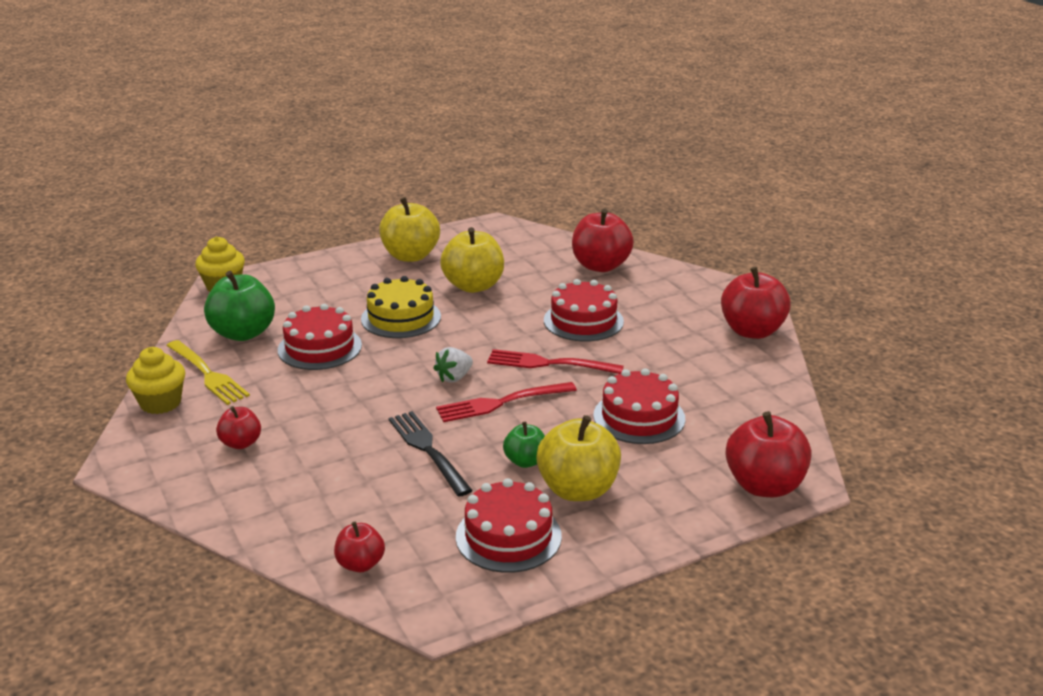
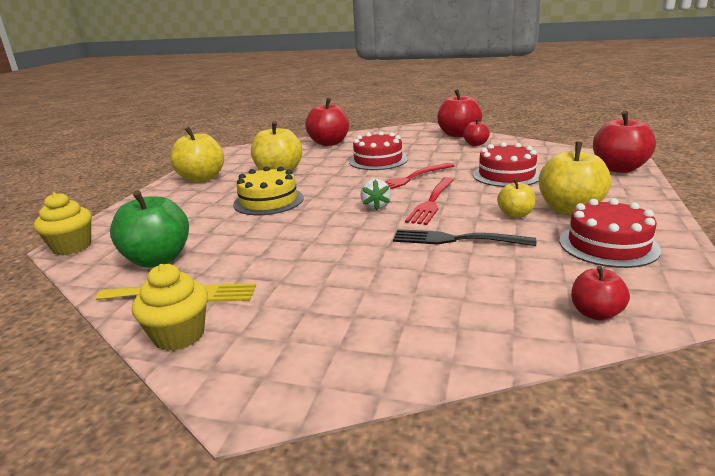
camera: 45 degrees left, 5 degrees down
(241, 443) = (324, 313): red apple -> red apple (475, 144)
(319, 347) = (246, 237): red cake -> none
(525, 461) = (515, 214): green apple -> yellow apple

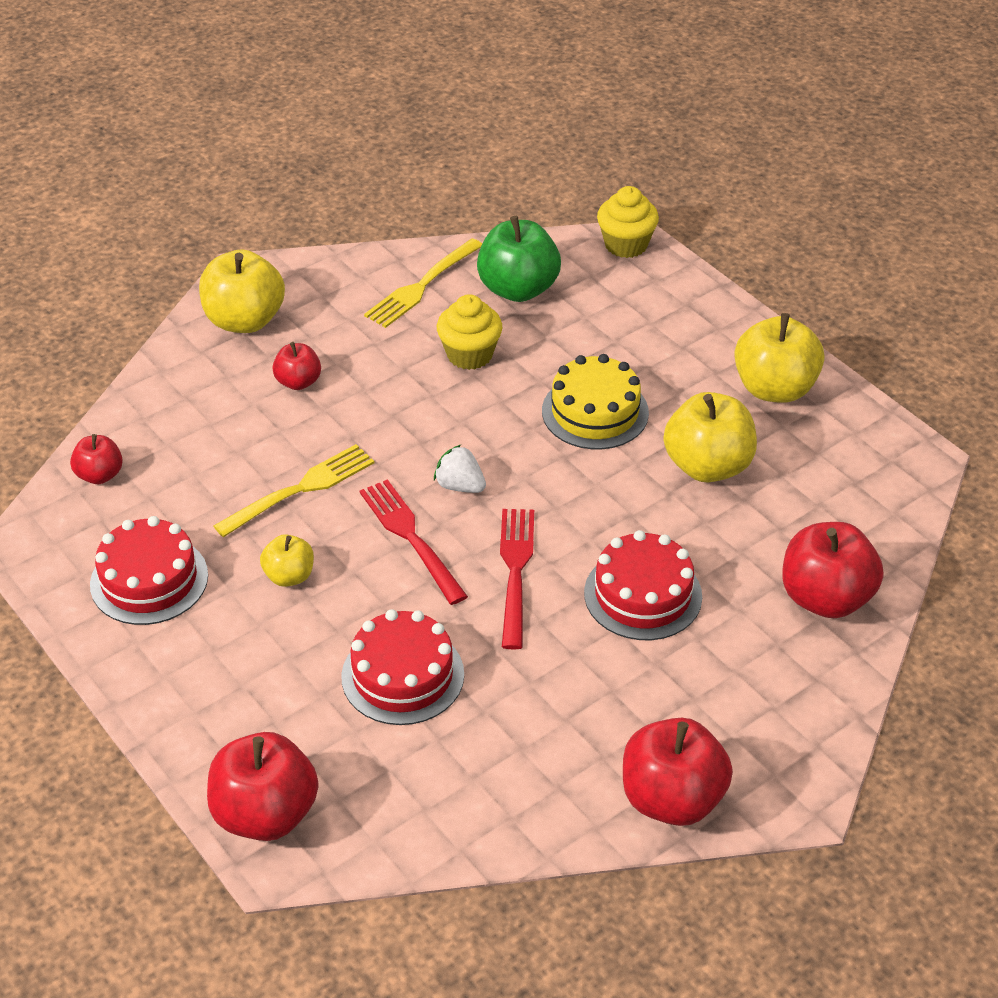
camera: 125 degrees right, 20 degrees up
(179, 335) = (358, 269): yellow cupcake -> yellow cupcake (469, 354)
(456, 239) = (300, 489): black fork -> yellow fork
(475, 144) = (583, 770): red apple -> red apple (298, 382)
(570, 210) = (239, 629): yellow apple -> yellow apple (244, 320)

